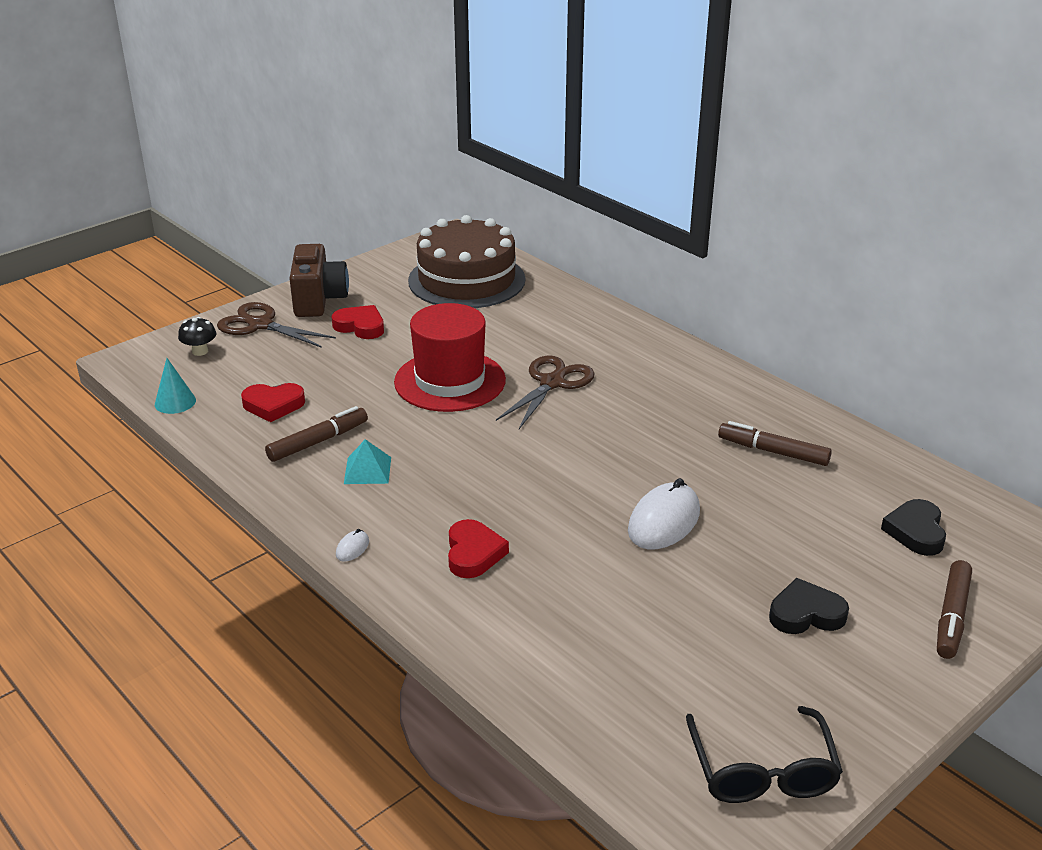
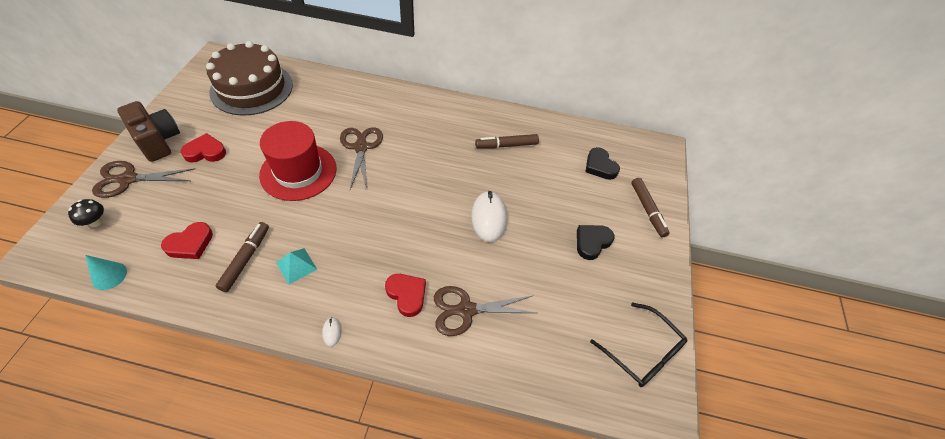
camera: 40 degrees left, 20 degrees up
(537, 603) = (466, 310): none -> brown scissors

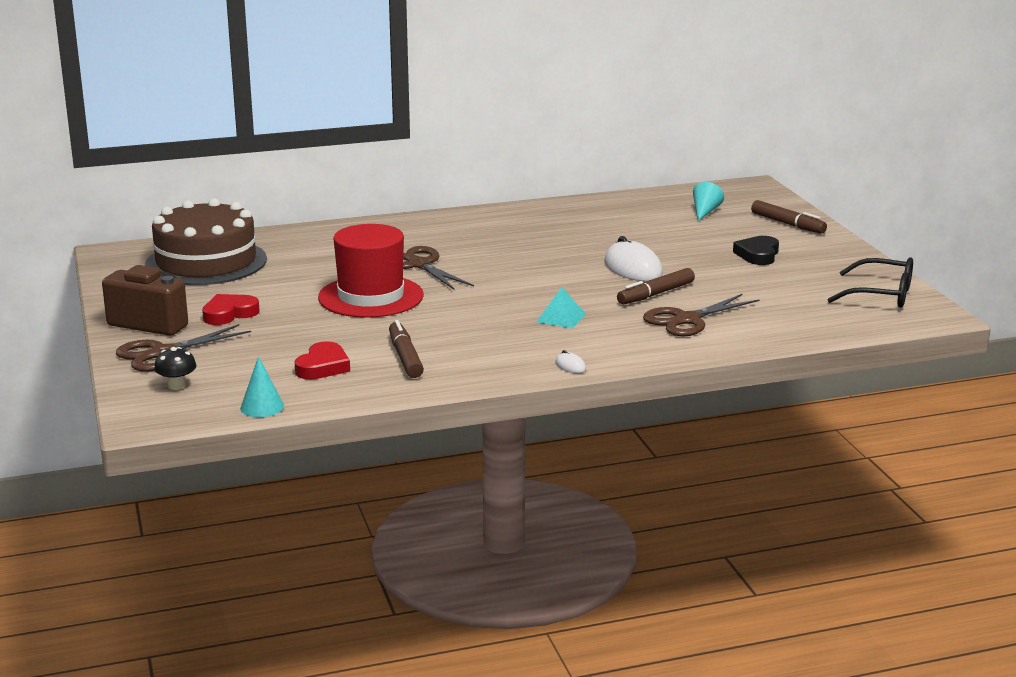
camera: 25 degrees left, 30 degrees down
(296, 265) = (469, 345): turquoise pyramid -> turquoise pyramid (561, 318)
(407, 295) = (615, 328): red heart -> none
(506, 145) = (585, 224): brown marker -> brown marker (655, 294)
(600, 166) = (705, 212): black heart -> turquoise cone

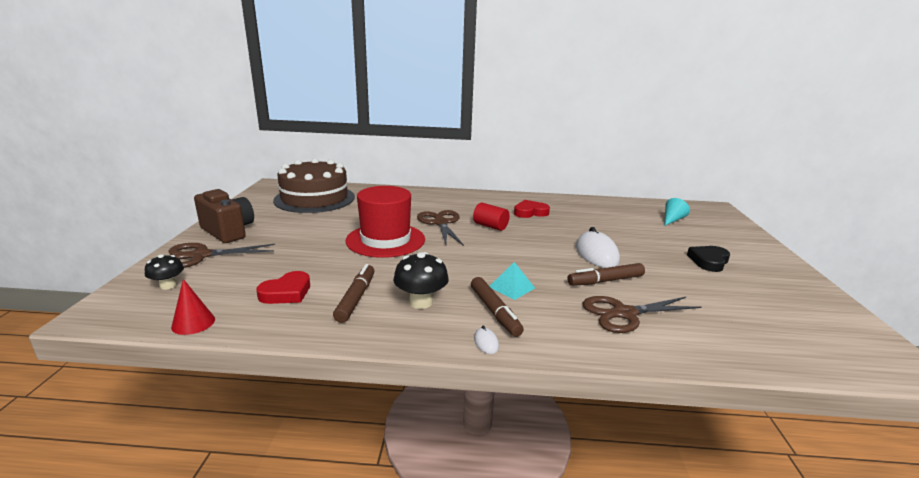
camera: 20 degrees right, 0 degrees up
(229, 314) = (282, 234): red heart -> red heart (530, 212)
(262, 407) = (193, 323): turquoise cone -> red cone
(477, 348) = (421, 302): none -> black mushroom
(486, 258) = (490, 226): none -> red cylinder
(787, 224) = (739, 240): brown marker -> brown marker (494, 312)
(881, 295) = (834, 327): black glasses -> none

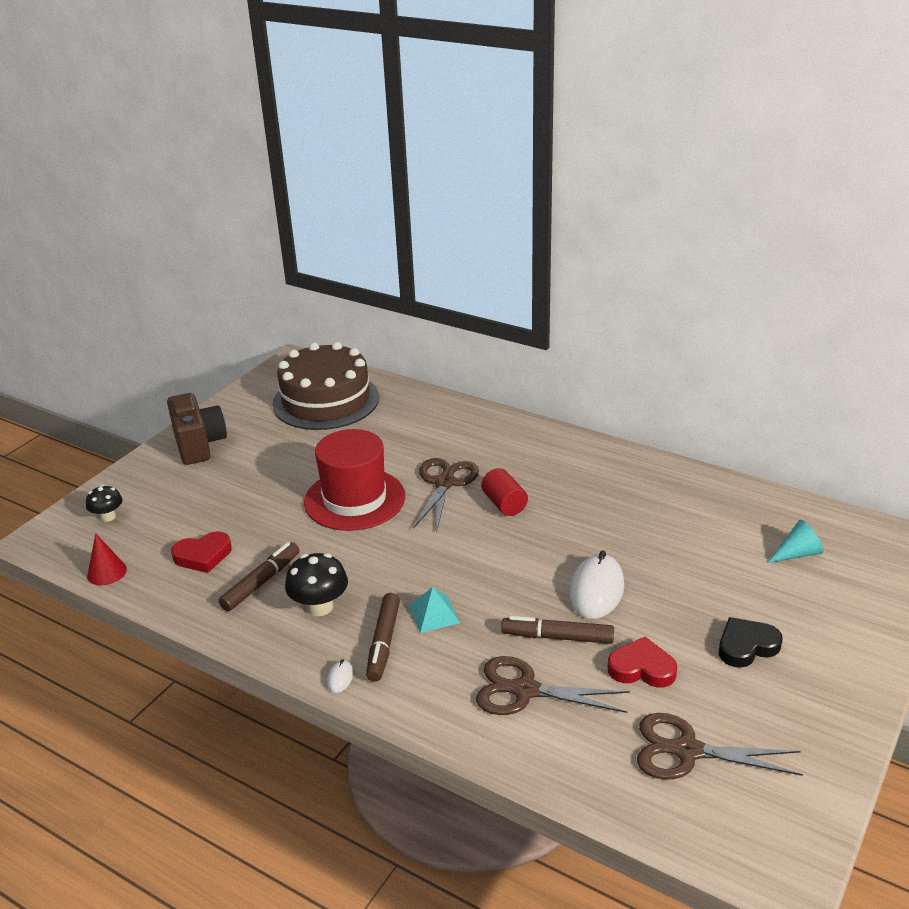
camera: 30 degrees right, 10 degrees up
(201, 256) = (154, 479): brown scissors -> brown scissors (687, 751)
(530, 212) = (587, 488): red heart -> red heart (642, 668)

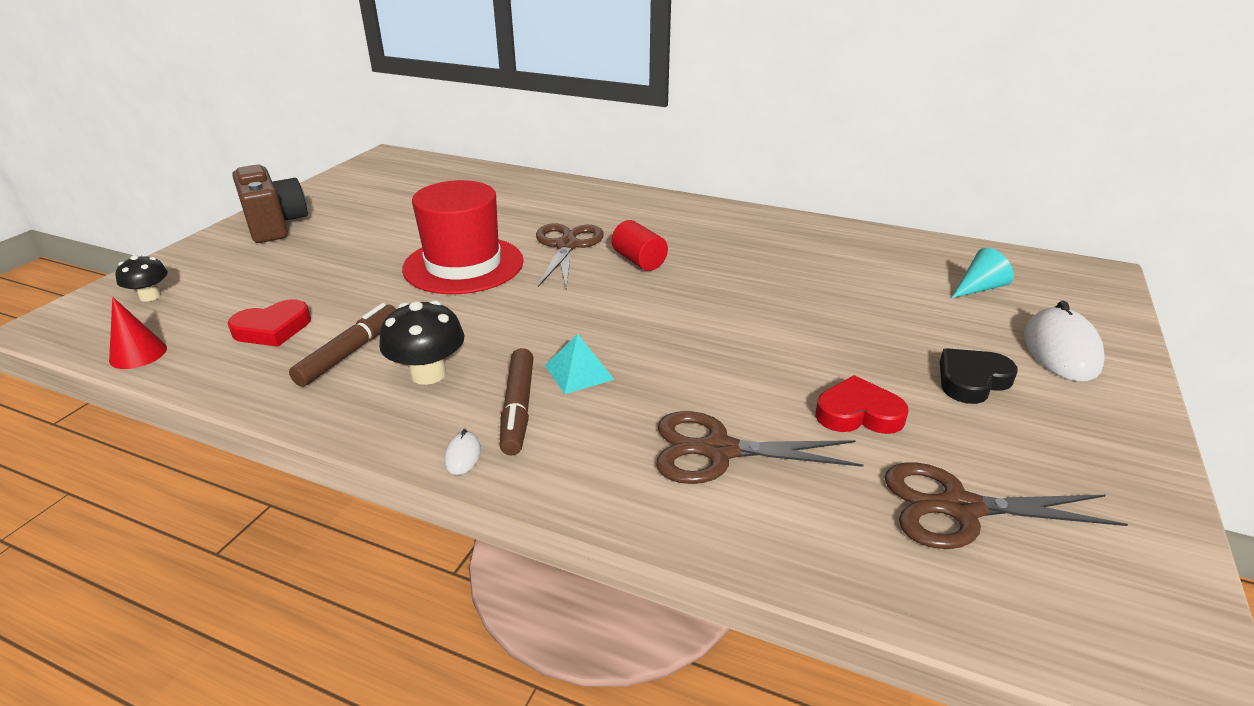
camera: 10 degrees left, 0 degrees up
(326, 400) = (423, 184): brown cake -> none
(557, 637) = (741, 386): brown marker -> none
(596, 590) = (771, 335): white mouse -> white mouse (1060, 350)

